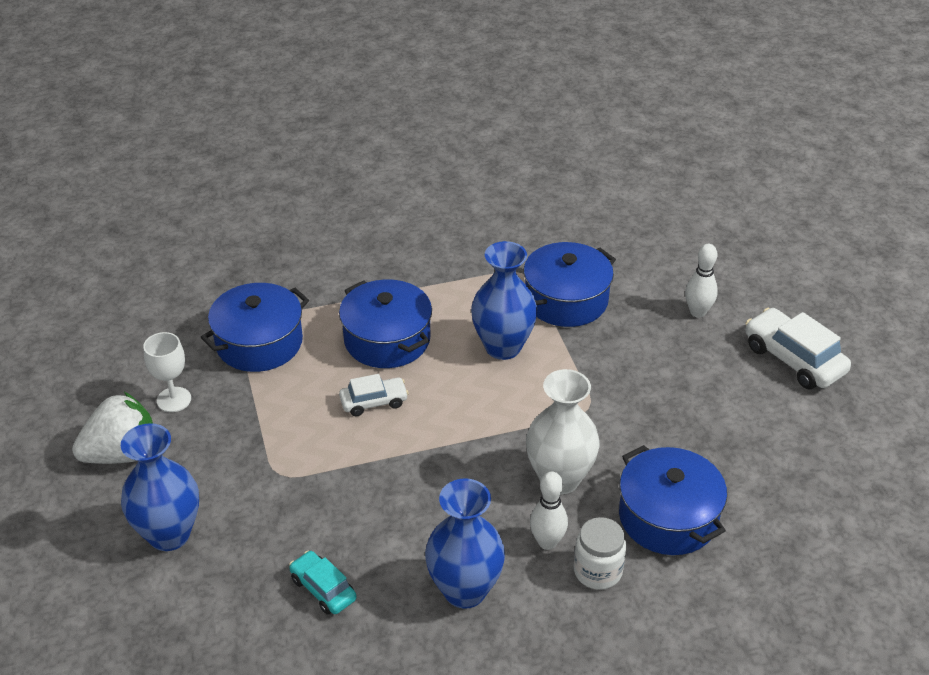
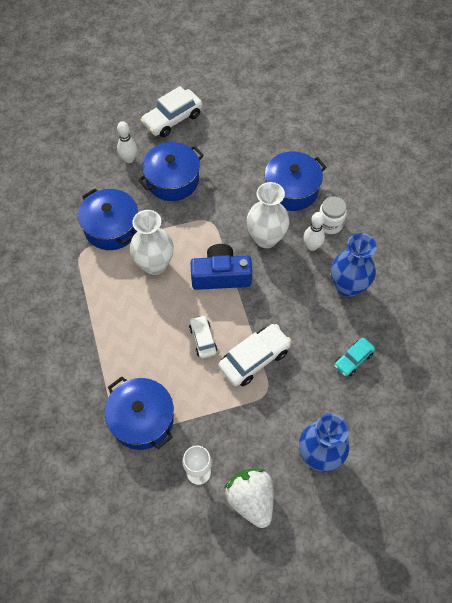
camera: 90 degrees left, 20 degrees up
(337, 460) = (254, 359): none -> white car
(387, 339) = (143, 334): blue pot -> blue pot (172, 180)
(485, 422) = (221, 276): none -> blue camera
(503, 347) = (154, 264): blue vase -> white vase

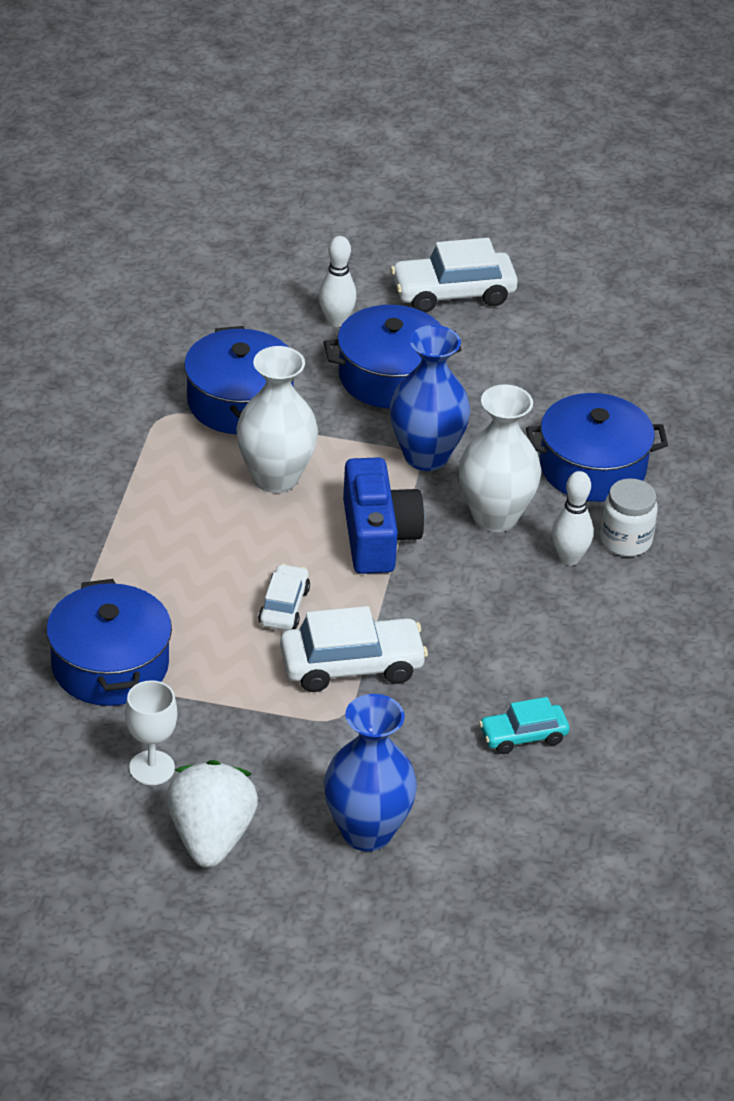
camera: 25 degrees right, 20 degrees down
(221, 276) = (377, 536): blue camera -> blue camera turned 60 degrees clockwise
(347, 286) = (590, 637): blue vase -> blue vase (426, 456)

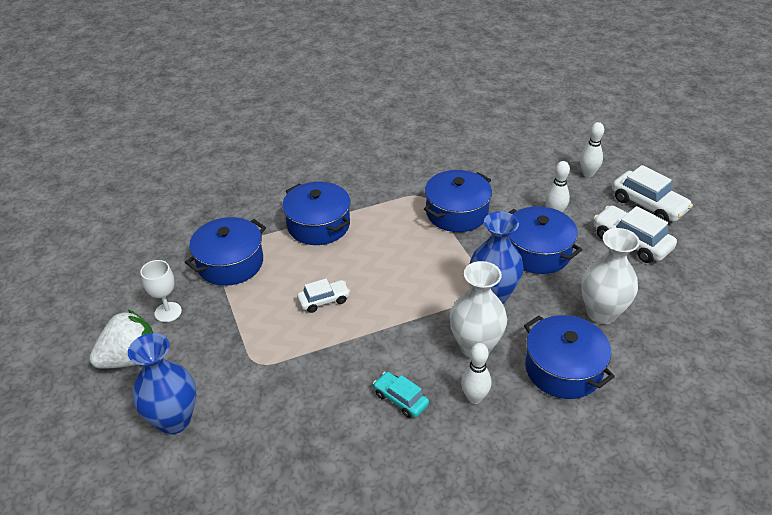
camera: 60 degrees right, 0 degrees up
(120, 542) = (318, 225): none -> blue pot
(275, 478) = (415, 251): white vase -> white vase (601, 313)
(291, 246) = (588, 174): none -> white bowling pin
(352, 665) = (301, 348): white car -> white car (648, 205)
(377, 536) = (411, 308): blue camera -> none
(523, 736) = (303, 453): turquoise car -> turquoise car (400, 399)
(625, 540) = (517, 417): white jar -> none

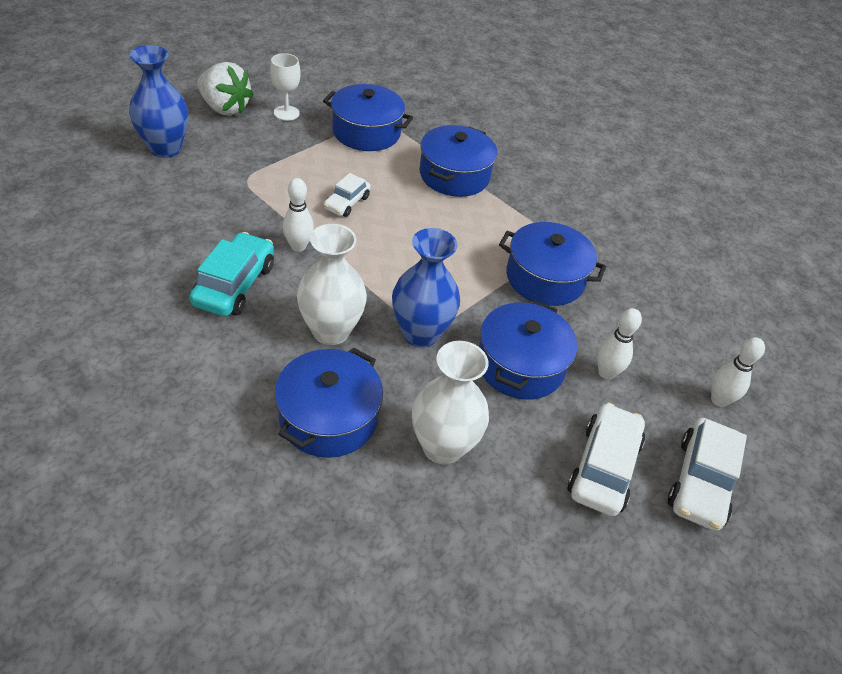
camera: 60 degrees right, 5 degrees up
(324, 300) = (347, 203): white car -> white car turned 75 degrees clockwise
(400, 399) = (234, 285): turquoise car -> turquoise car, size x1.67
(474, 398) = (256, 342): white bowling pin -> white bowling pin (298, 246)

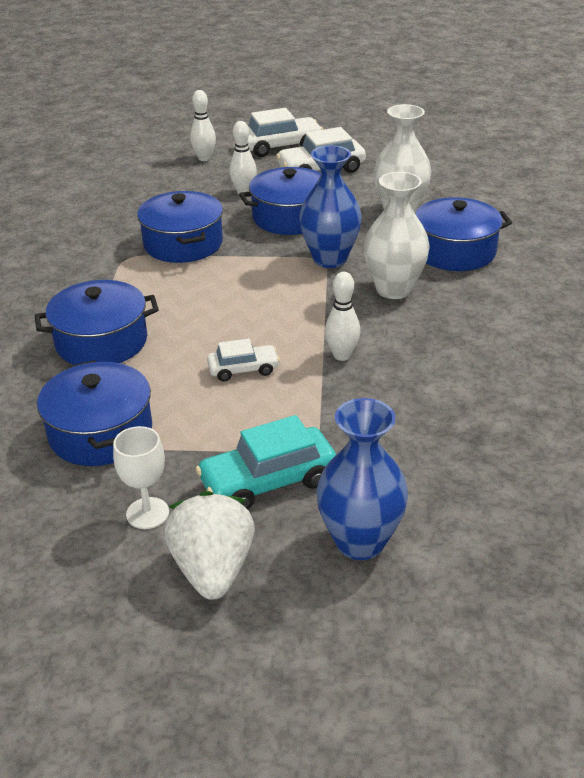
camera: 125 degrees left, 10 degrees down
(234, 285) = (435, 353): turquoise car -> turquoise car (268, 481)

